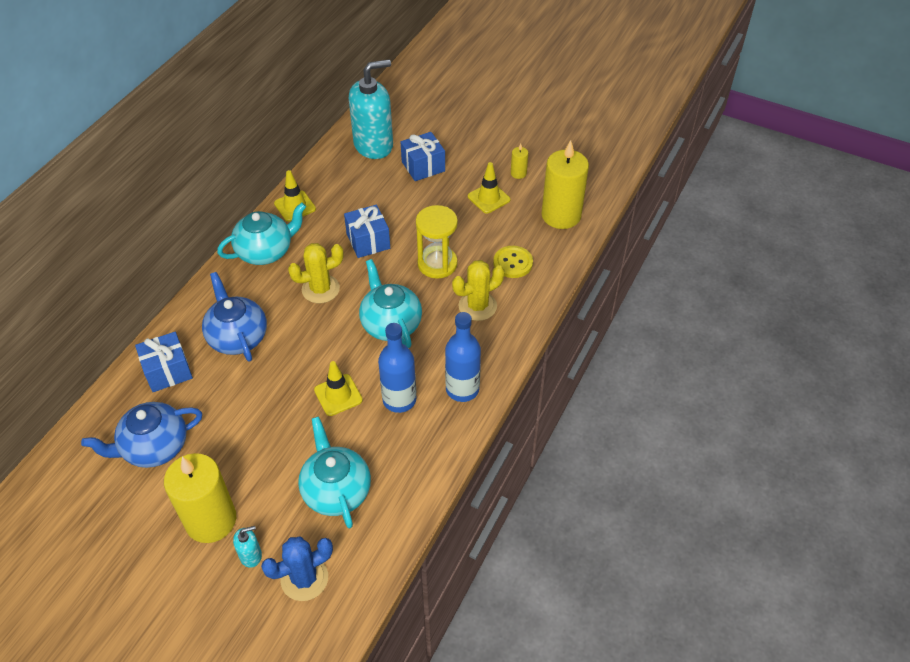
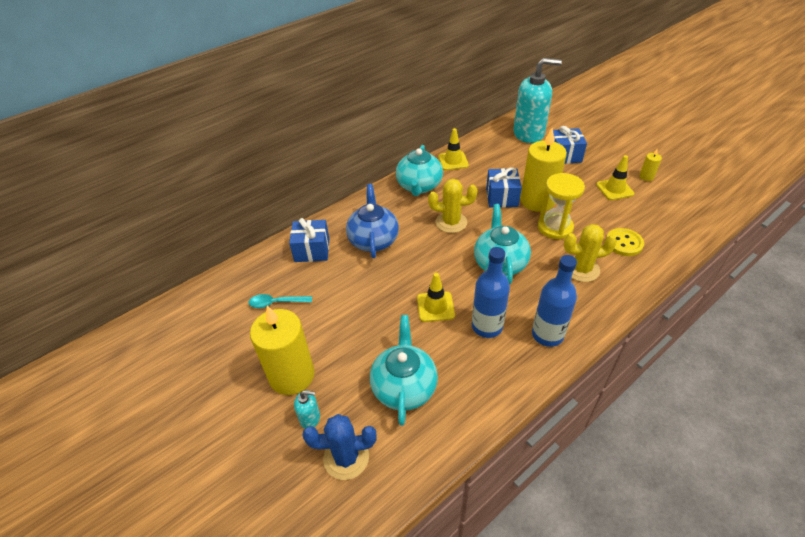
camera: 25 degrees right, 5 degrees down
(154, 447) = (276, 303): blue teapot -> turquoise spoon
(266, 251) = (419, 186): turquoise teapot -> turquoise teapot turned 105 degrees clockwise
(561, 215) = (679, 216): yellow candle -> yellow candle (537, 201)

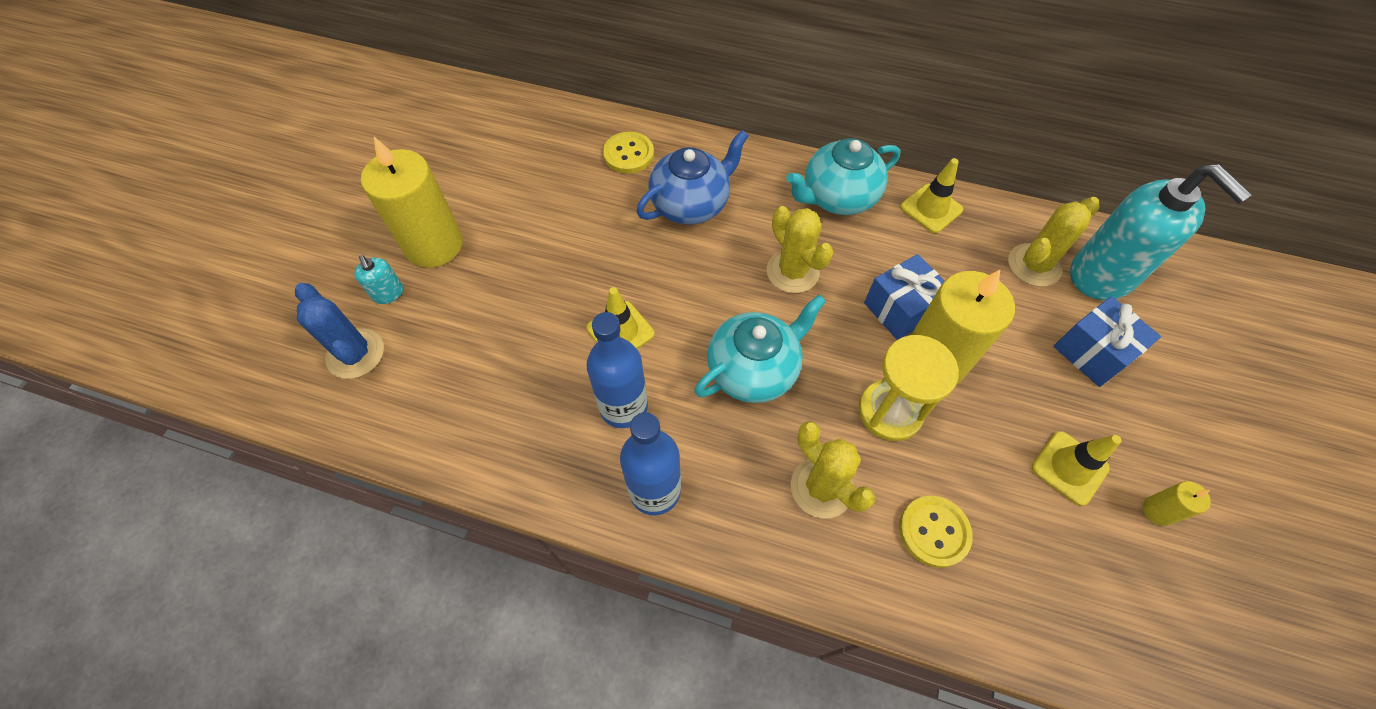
camera: 55 degrees right, 15 degrees up
(276, 303) = (525, 171): turquoise spoon -> none
(312, 250) = (628, 154): blue gift -> yellow button
(404, 387) = (475, 361): turquoise teapot -> none
(509, 148) = (1034, 265): none -> yellow cactus

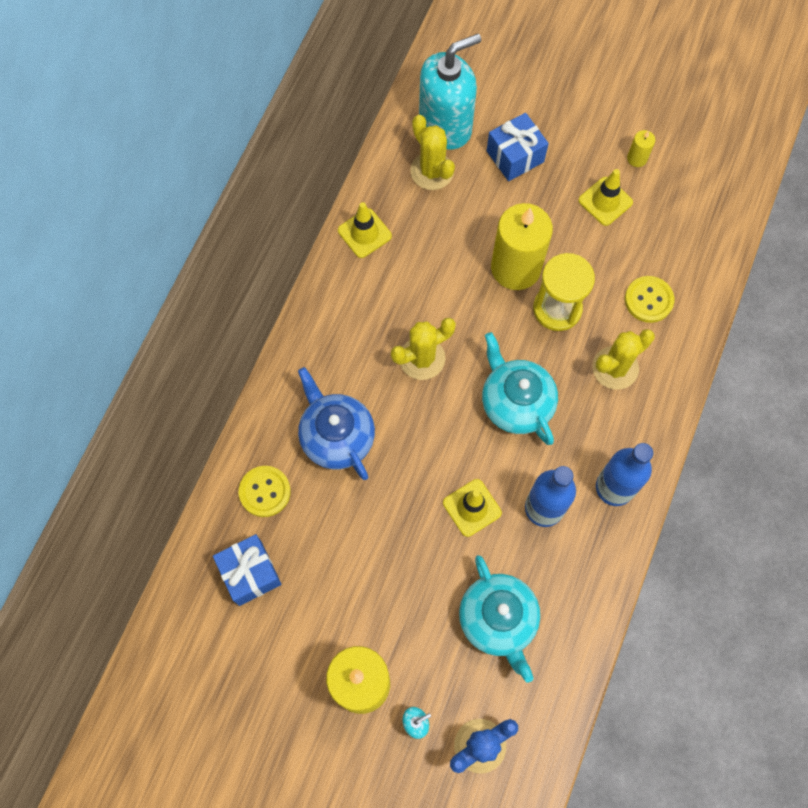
camera: 85 degrees left, 10 degrees up
(837, 197) = (343, 307): turquoise teapot -> turquoise teapot (498, 620)
(901, 309) = (466, 281): blue gift -> blue gift (250, 573)

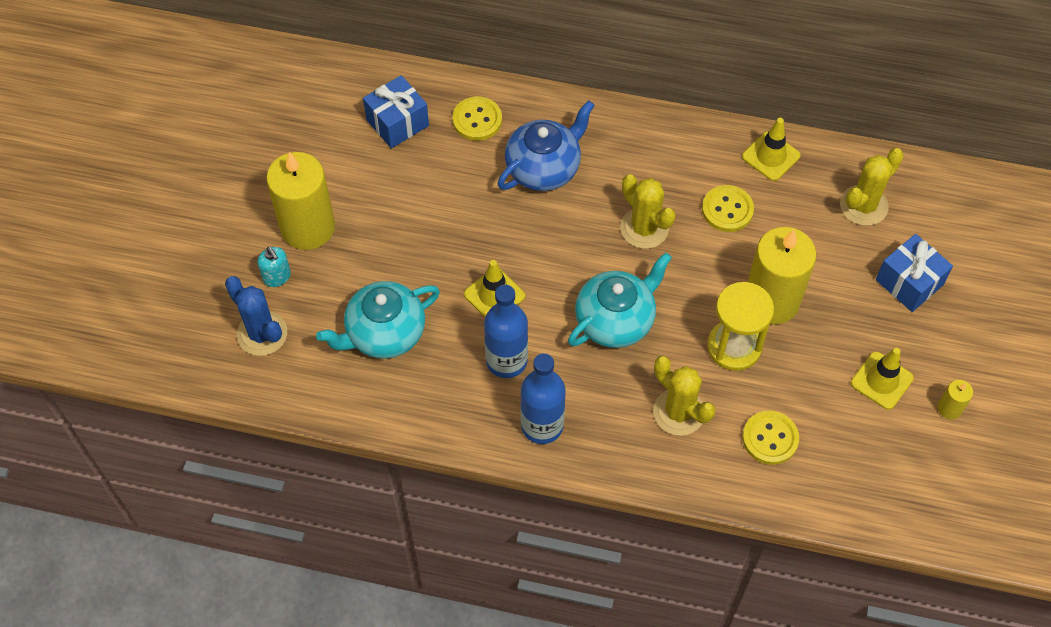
camera: 80 degrees right, 10 degrees down
(415, 283) = (727, 210): none -> yellow button
(445, 125) = (924, 210): turquoise soap dispenser -> none

